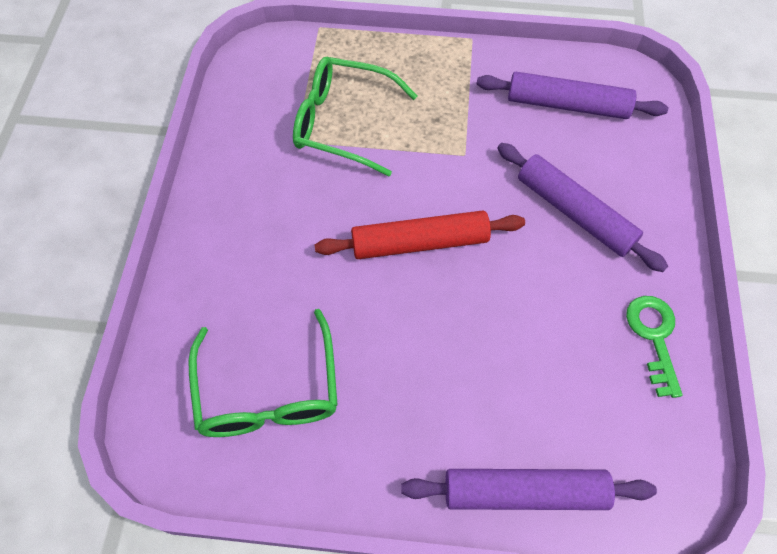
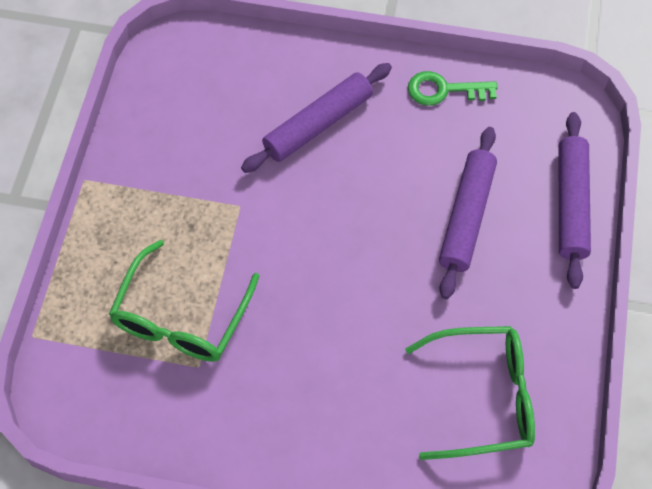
camera: 85 degrees left, 0 degrees up
(419, 242) = (337, 256): red rolling pin -> none
(567, 105) = (191, 108): purple rolling pin -> purple rolling pin (466, 216)

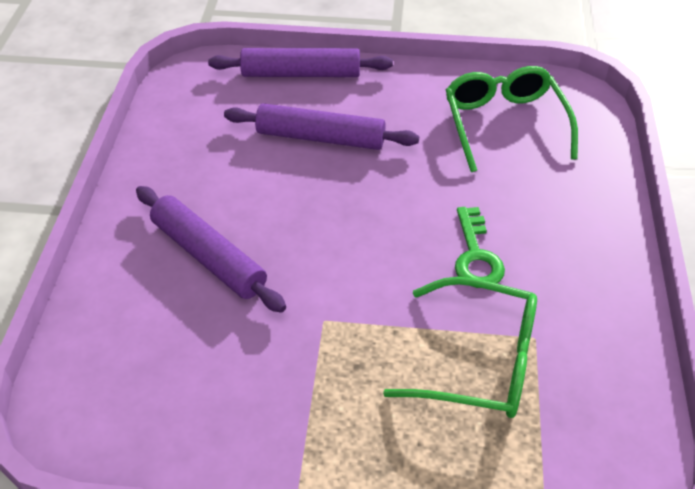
camera: 95 degrees left, 15 degrees down
(444, 90) = (167, 157): green key -> green key (476, 255)

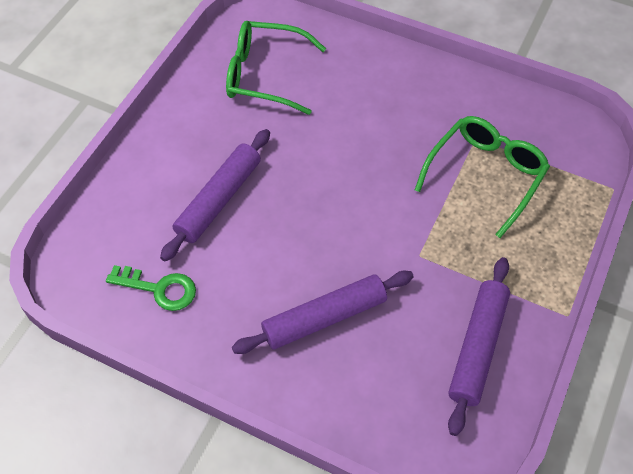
camera: 70 degrees left, 10 degrees up
(301, 74) = (125, 189): purple rolling pin -> purple rolling pin (477, 347)
(476, 255) = (392, 143): green key -> green key (159, 289)

